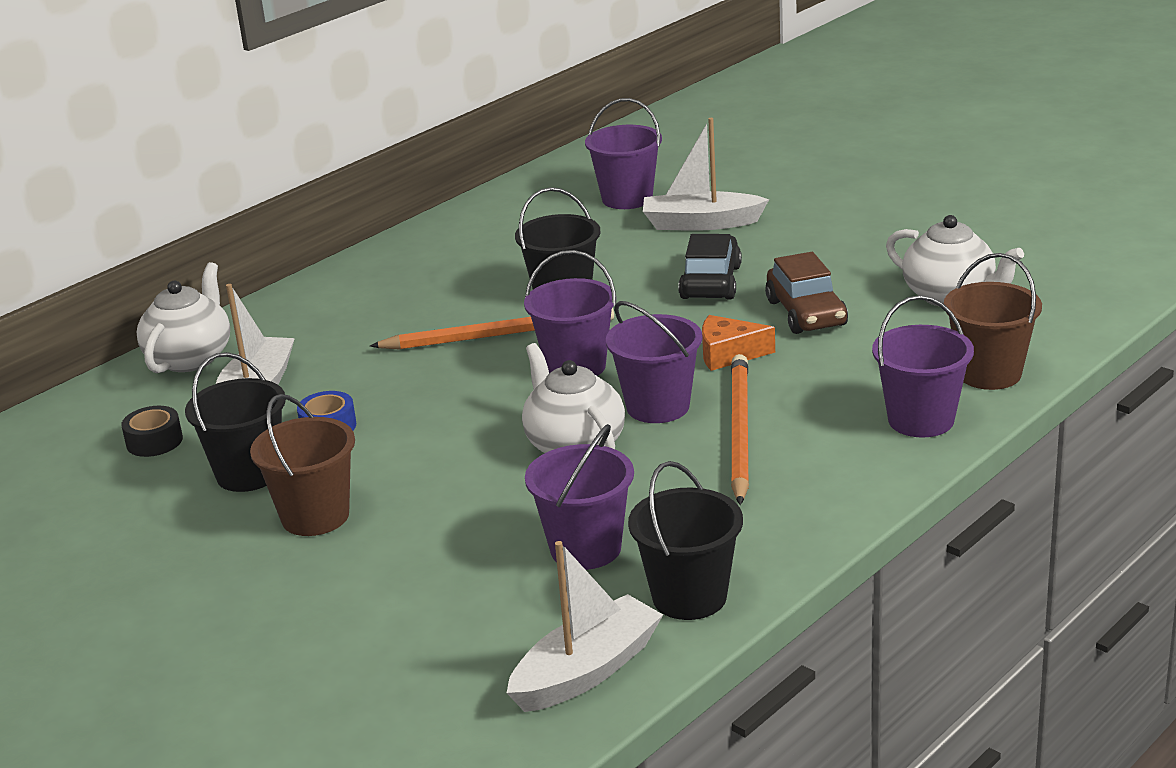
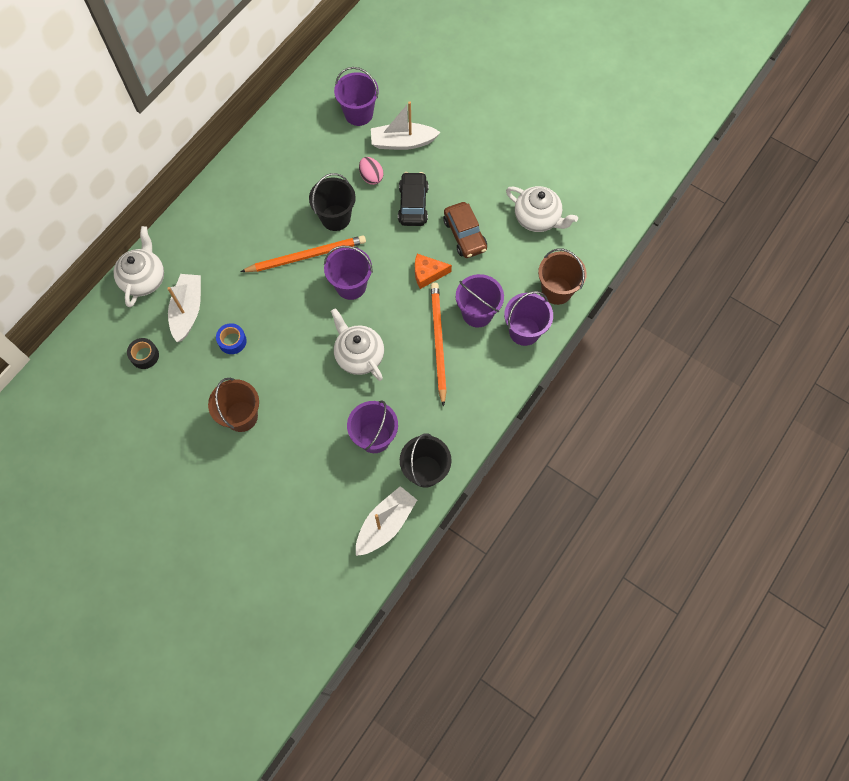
camera: 10 degrees left, 40 degrees up
(249, 473) = (200, 382): black bucket -> none
(637, 256) = (371, 177): none -> pink egg
(658, 407) = (396, 321): purple bucket -> purple bucket (477, 313)

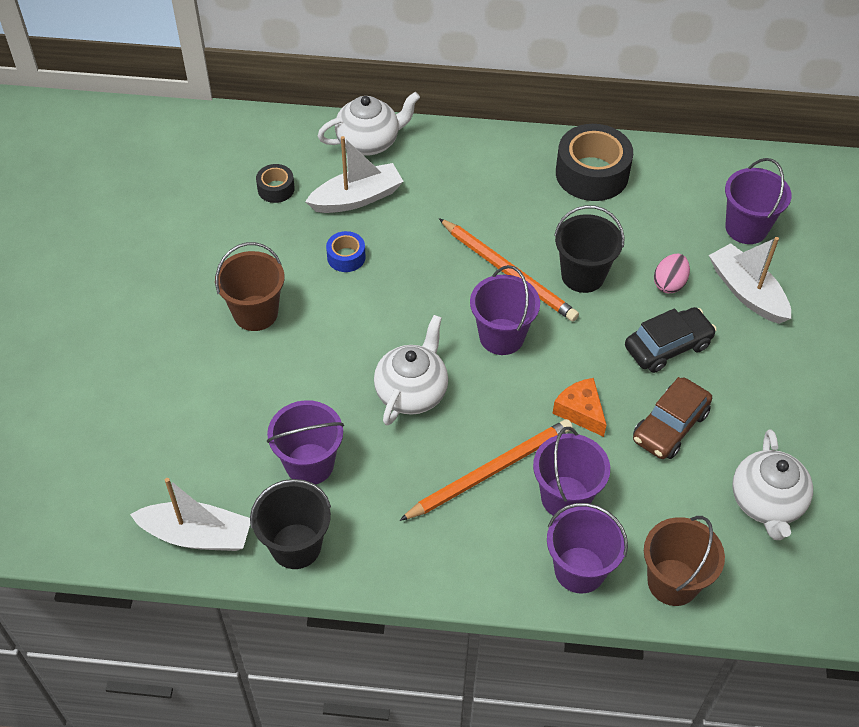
camera: 60 degrees right, 15 degrees down
(262, 168) = (592, 173): none -> black tape

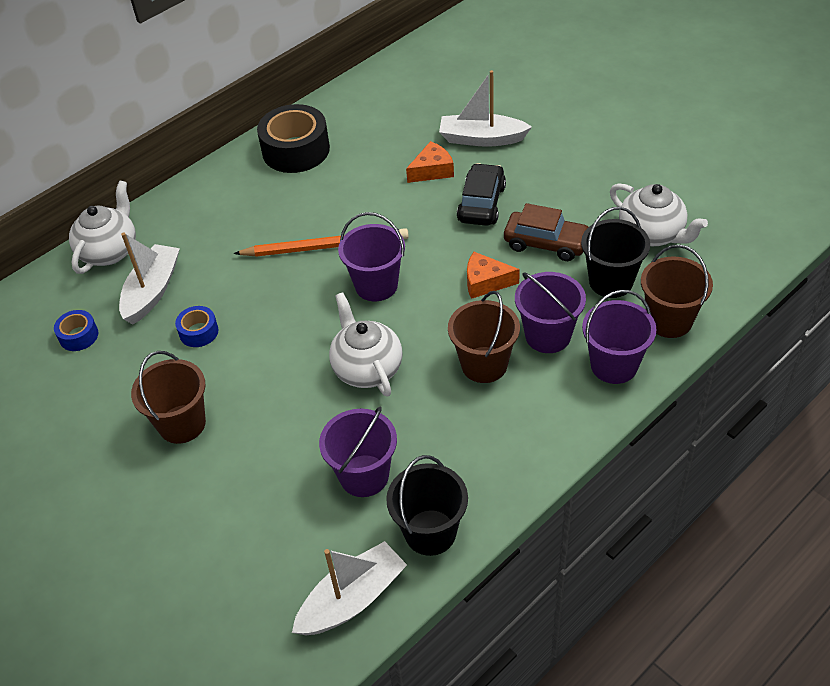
camera: 45 degrees left, 5 degrees down
(276, 189) = (78, 336): black tape -> blue tape
(490, 471) = (484, 365): orange pencil -> brown bucket
(583, 275) = (375, 209): black bucket -> black bucket (611, 281)
(669, 283) = (432, 170): pink egg -> orange cheese
(670, 426) = (546, 243): brown car -> brown car turned 60 degrees counterclockwise
(746, 228) = (431, 106): purple bucket -> none

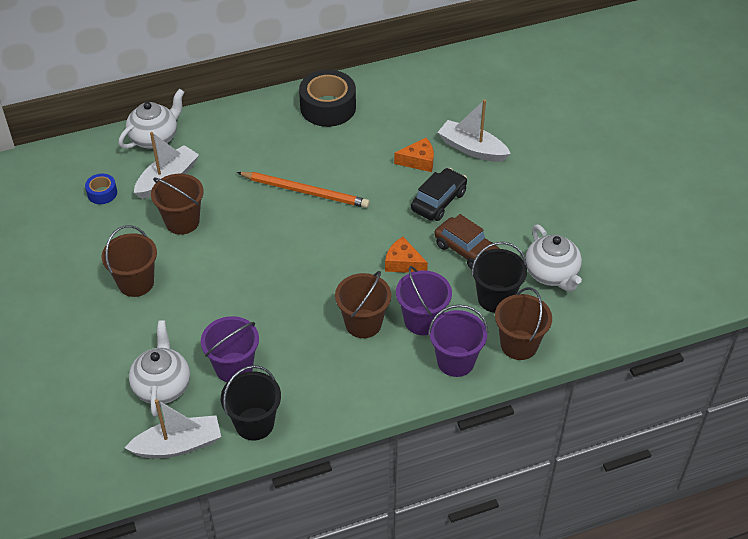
camera: 20 degrees right, 0 degrees up
(199, 332) = (182, 222): blue tape -> brown bucket
(367, 368) = (280, 293): white teapot -> white teapot (162, 386)
(376, 285) = (323, 235): purple bucket -> none

